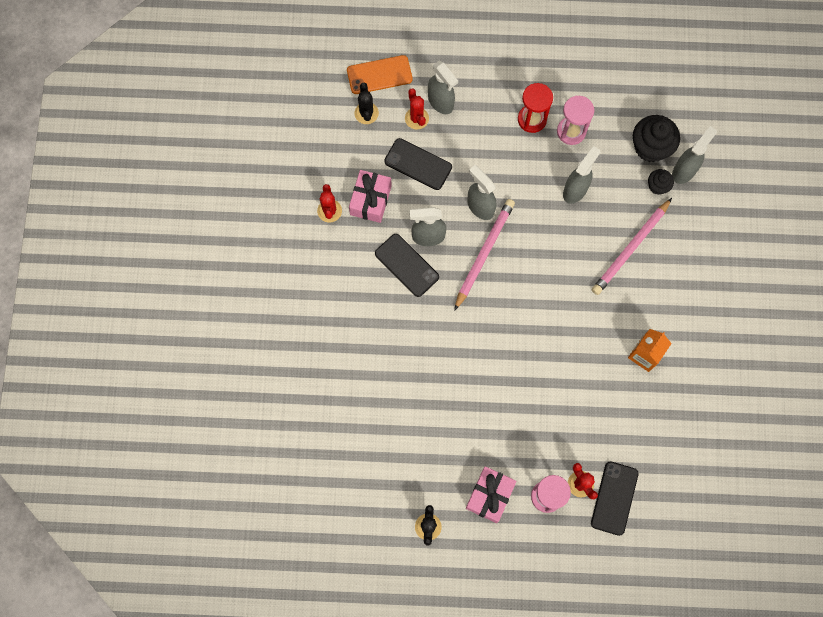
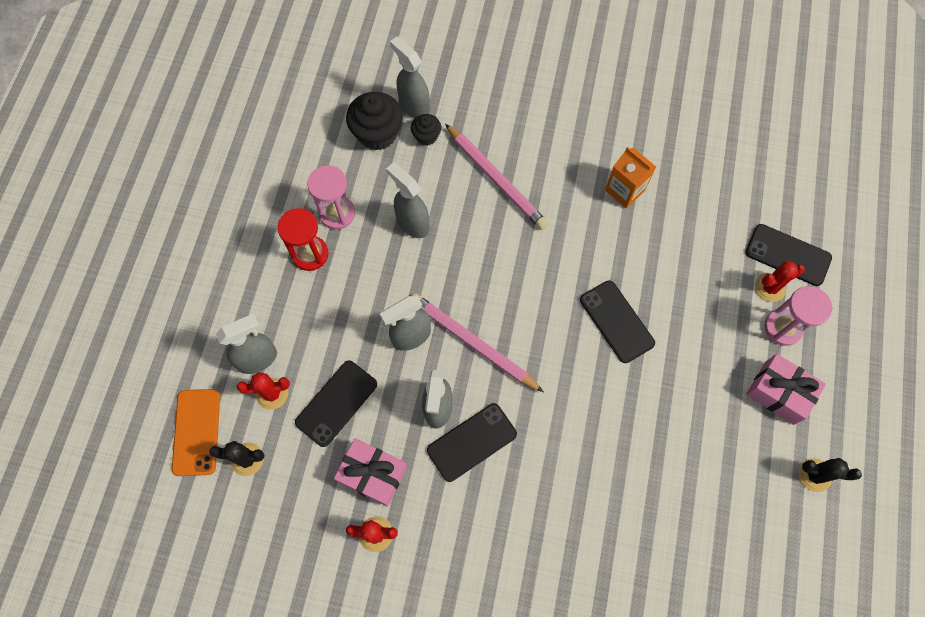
camera: 80 degrees left, 5 degrees down
(524, 361) = (616, 321): none -> black phone

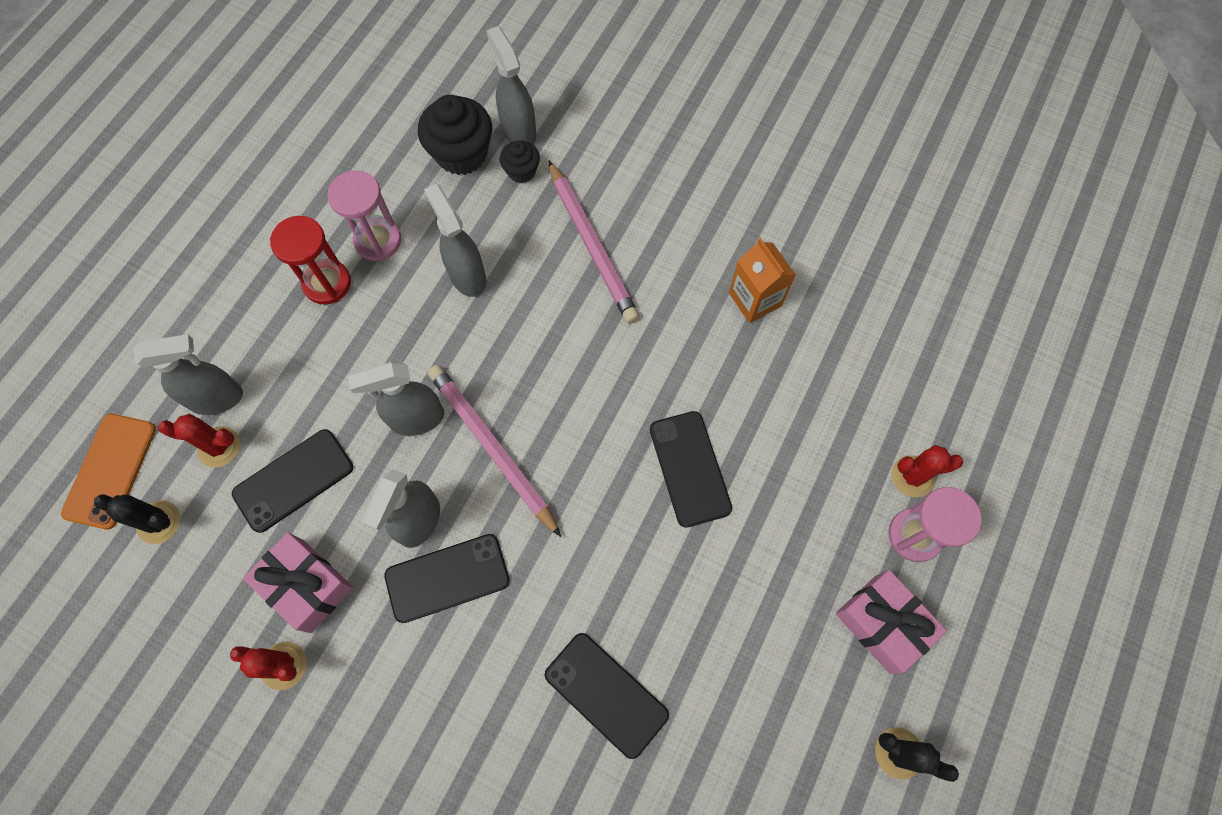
camera: 15 degrees right, 0 degrees up
(788, 255) = (951, 438): black phone -> black phone (606, 694)

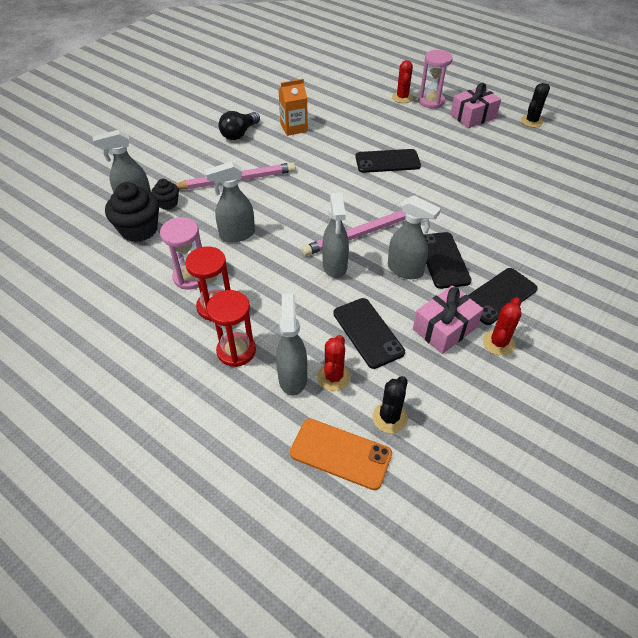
camera: 80 degrees left, 20 degrees down
(256, 325) = (236, 351): none -> red hourglass
(606, 694) = (510, 204): black phone -> black phone (499, 296)
(716, 220) = (239, 134): none -> black light bulb

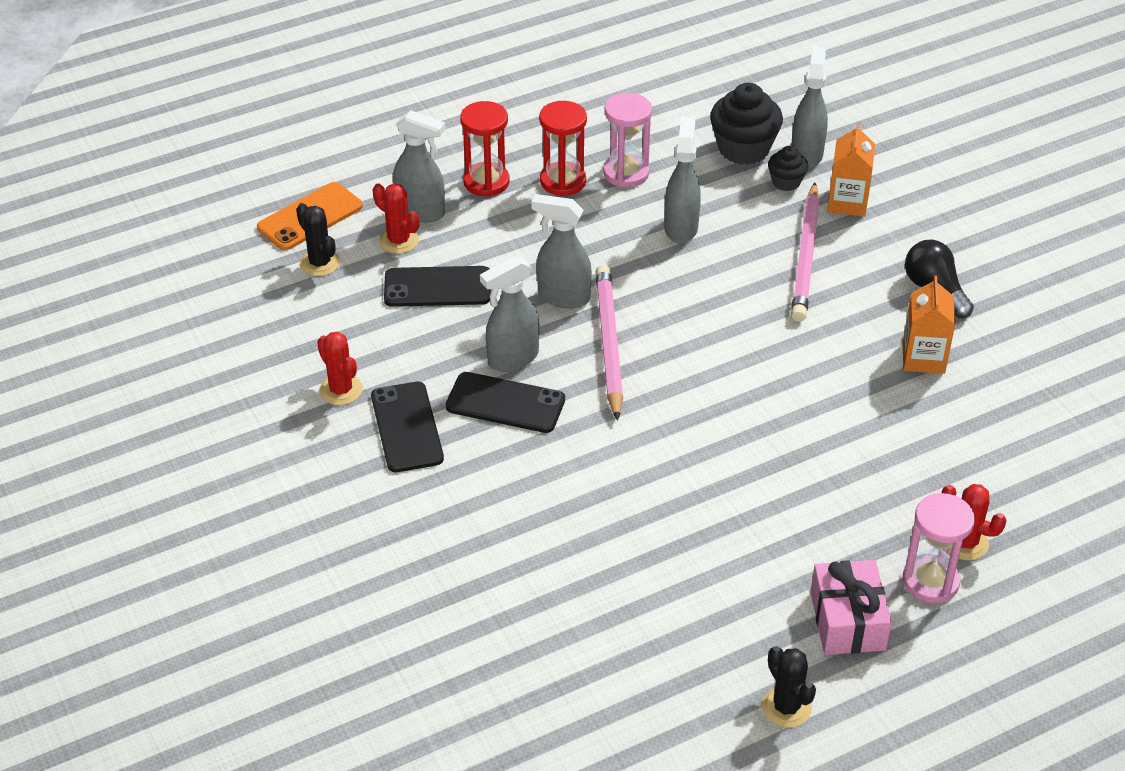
camera: 115 degrees right, 5 degrees down
(177, 176) = (847, 202): none -> orange carton
(387, 161) = (764, 437): black phone -> none
(444, 328) = (396, 353): pink gift -> none

